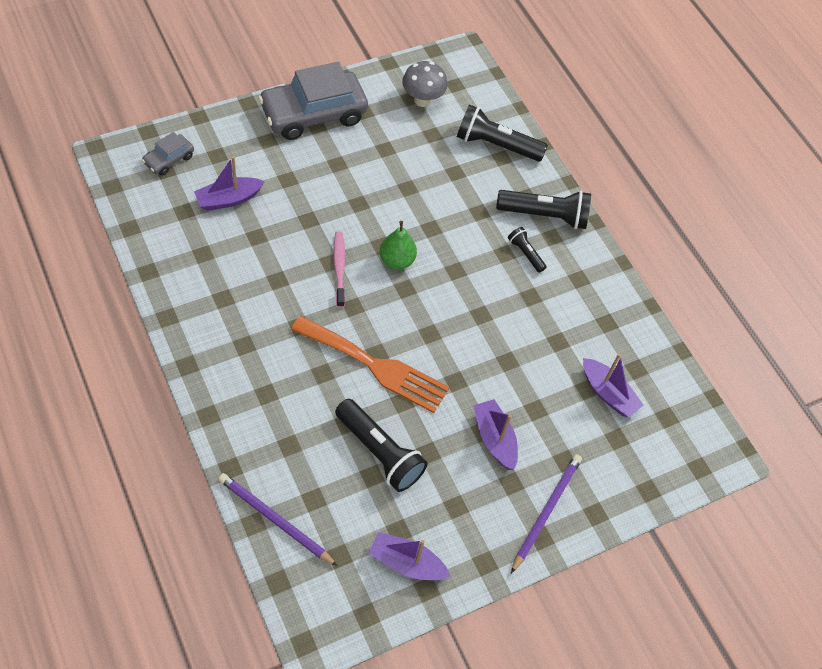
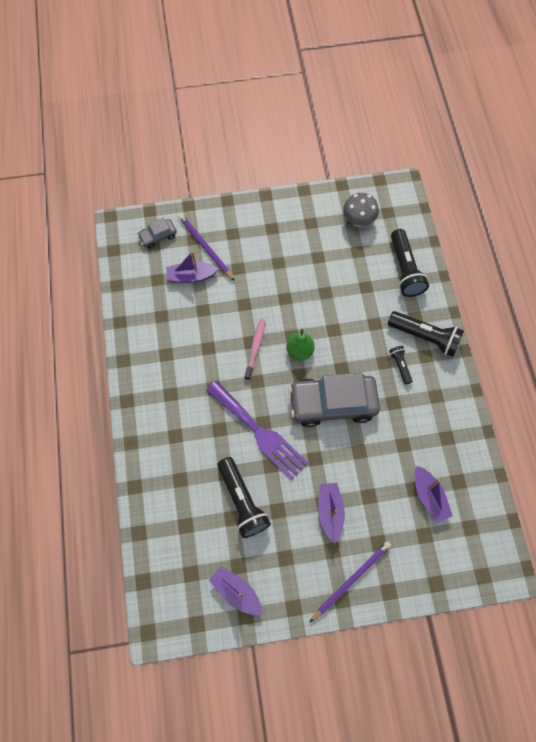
camera: 25 degrees right, 10 degrees up
(275, 519) = (154, 534): purple pencil -> purple pencil (205, 247)
(313, 114) = (272, 218): grey car -> grey car (333, 403)
(375, 366) = (259, 432): orange fork -> purple fork
(496, 145) = (405, 270): black flashlight -> black flashlight turned 135 degrees counterclockwise

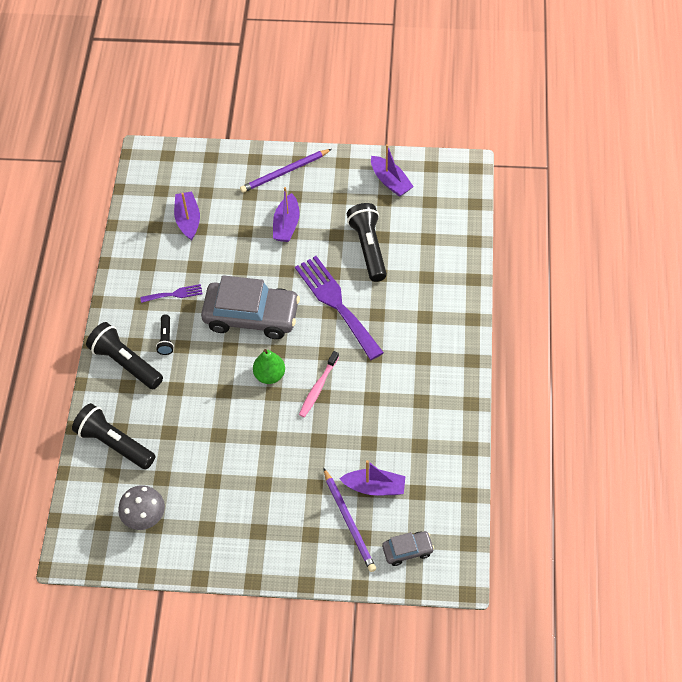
camera: 165 degrees left, 10 degrees down
(405, 270) = (114, 443): black flashlight -> black flashlight turned 60 degrees counterclockwise
(410, 411) = (174, 294): none -> purple fork

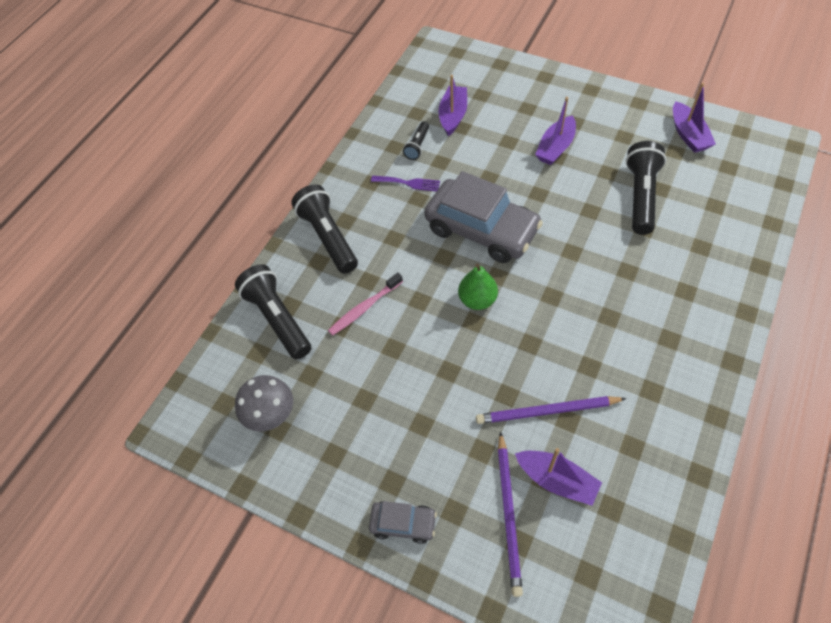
camera: 25 degrees right, 0 degrees up
(166, 339) = (380, 225): black flashlight -> black flashlight (417, 146)
(284, 172) = (572, 96): purple pencil -> purple pencil (547, 411)
(318, 388) = (528, 332): pink toothbrush -> pink toothbrush (364, 308)
(336, 303) = (583, 244): purple fork -> none
(407, 550) = (573, 585): grey car -> grey car (403, 524)

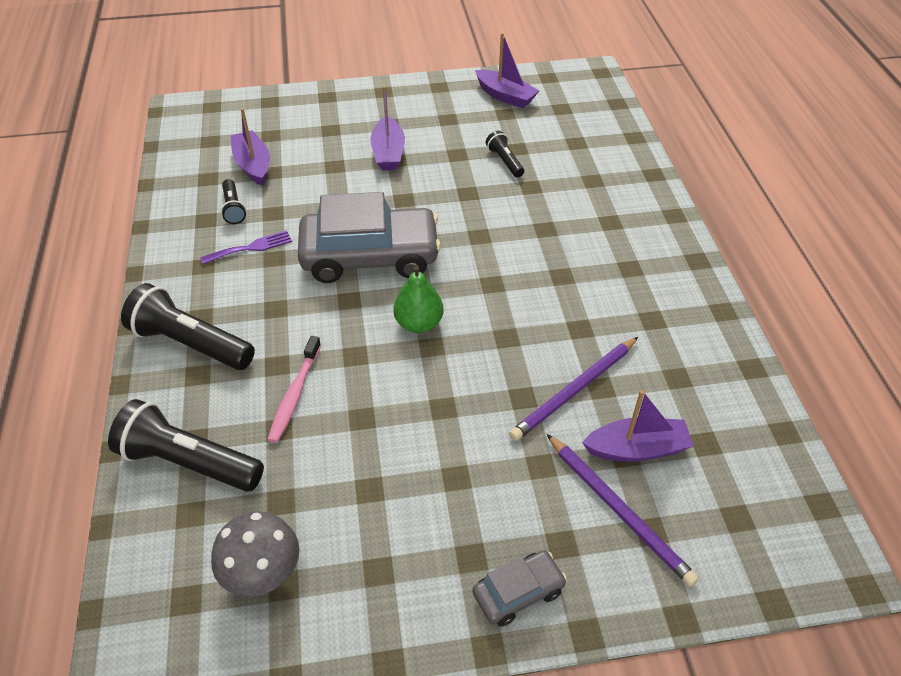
camera: 40 degrees left, 10 degrees down
(641, 196) = (505, 161): black flashlight -> black flashlight, size x0.52

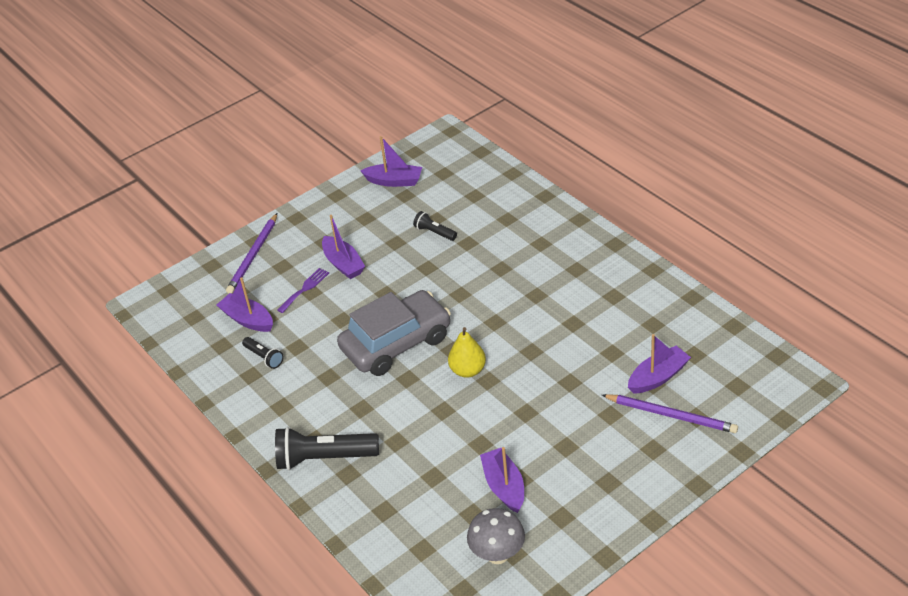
camera: 25 degrees left, 5 degrees down
(189, 462) = (393, 523): black flashlight -> none
(251, 248) = (305, 377): purple fork -> purple fork (305, 289)
(295, 395) = (425, 452): pink toothbrush -> none
(344, 488) = (504, 486): none -> purple boat
(419, 324) = (468, 370): green pear -> yellow pear
(518, 592) = (648, 485): grey car -> none
(574, 390) = (598, 362): purple pencil -> purple pencil (253, 256)

